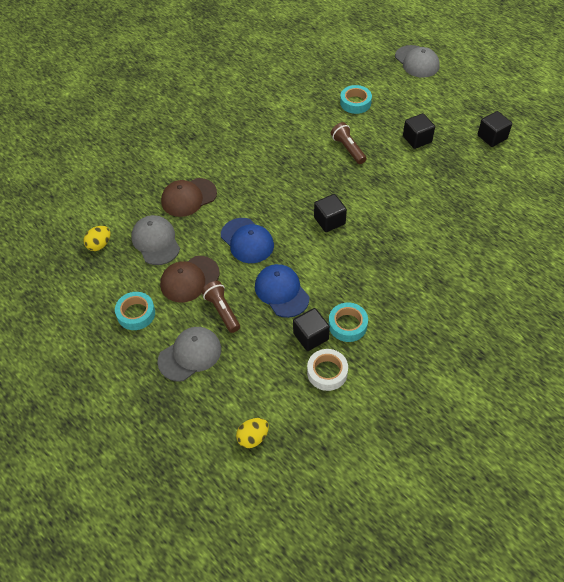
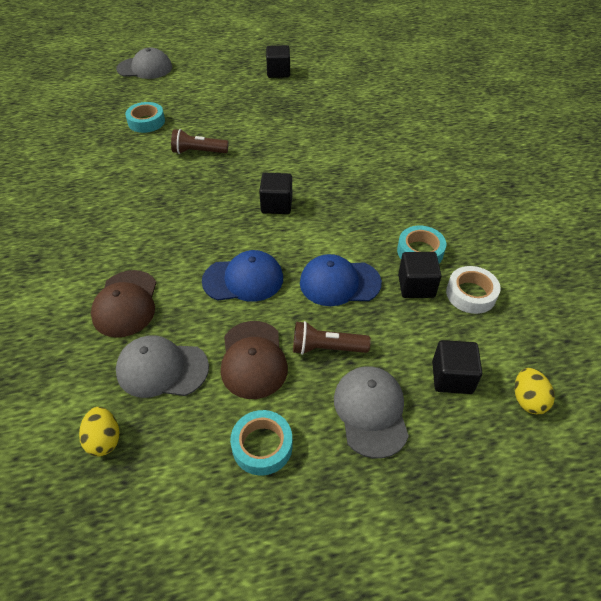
camera: 60 degrees left, 5 degrees down
(417, 139) = (235, 108): black cube -> black cube (452, 377)

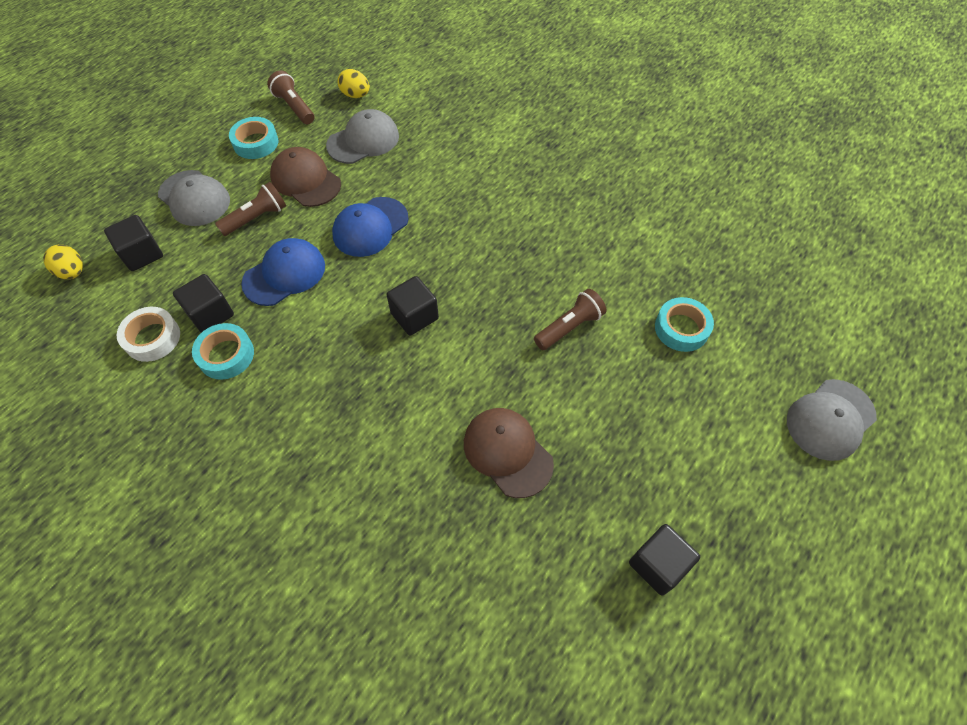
camera: 140 degrees right, 10 degrees up
(126, 303) = (439, 158): brown cap -> brown cap (507, 452)
(180, 473) = (294, 107): none -> brown flashlight

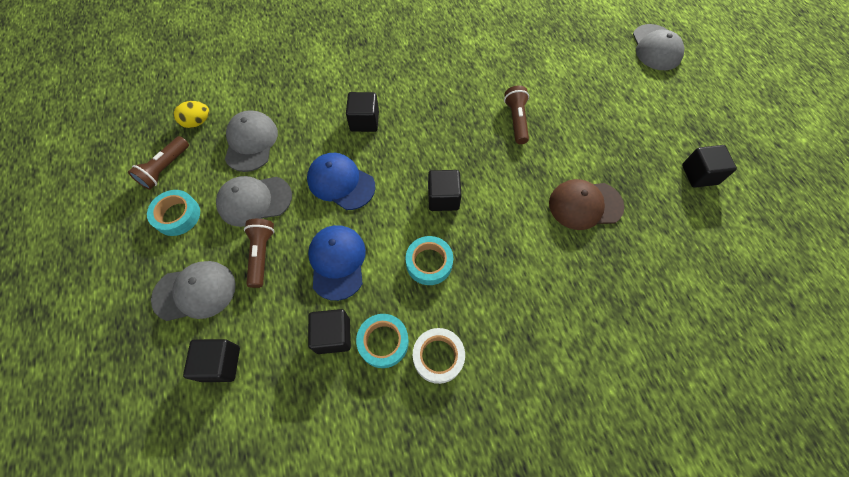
camera: 55 degrees left, 5 degrees up
(72, 272) = (188, 436): yellow egg -> none
(152, 338) = (322, 393): white tape -> white tape (438, 356)
(294, 107) = (165, 169): brown flashlight -> brown flashlight turned 60 degrees counterclockwise
(305, 180) = (254, 200): brown cap -> grey cap
(370, 227) = (341, 182): blue cap -> blue cap turned 135 degrees clockwise
(455, 203) = (364, 121): none -> black cube
(681, 328) = (556, 69): turquoise tape -> turquoise tape (429, 263)

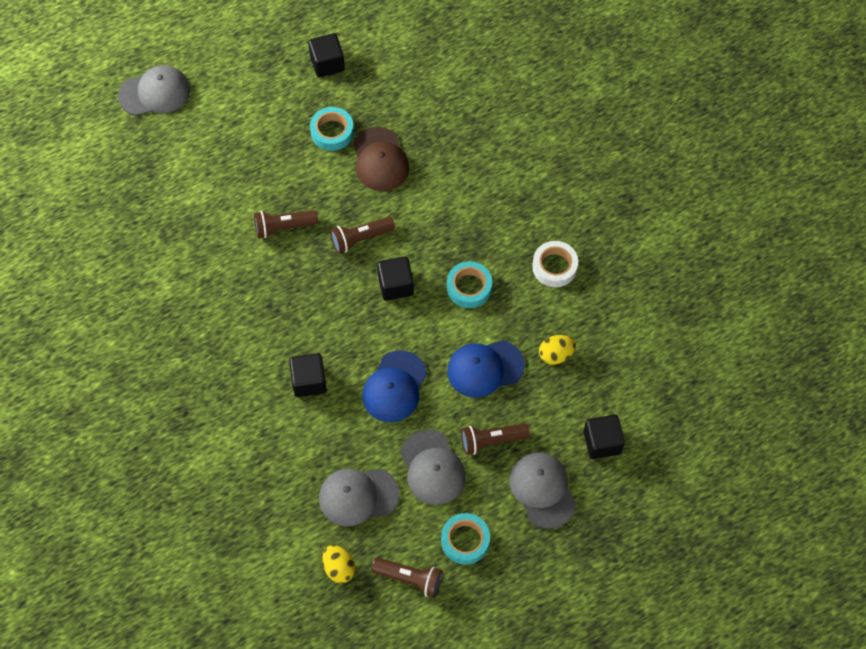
camera: 100 degrees left, 0 degrees up
(333, 335) = (556, 355): black cube -> yellow egg
(383, 342) = (552, 312): turquoise tape -> turquoise tape (332, 132)
(497, 176) = (360, 238): none -> brown flashlight

